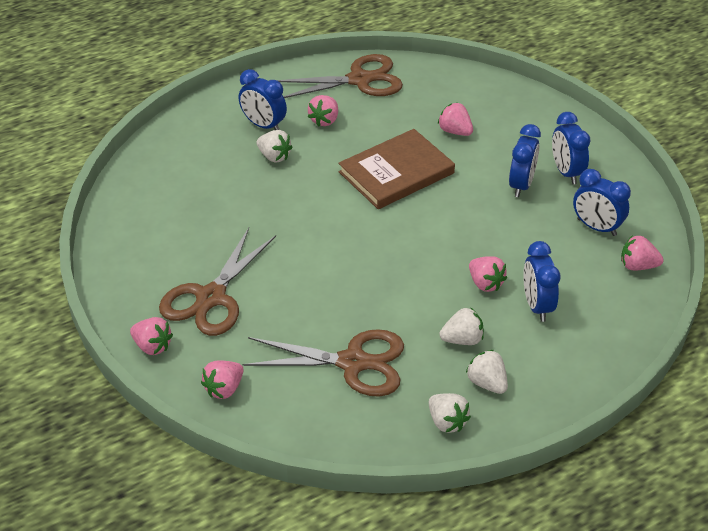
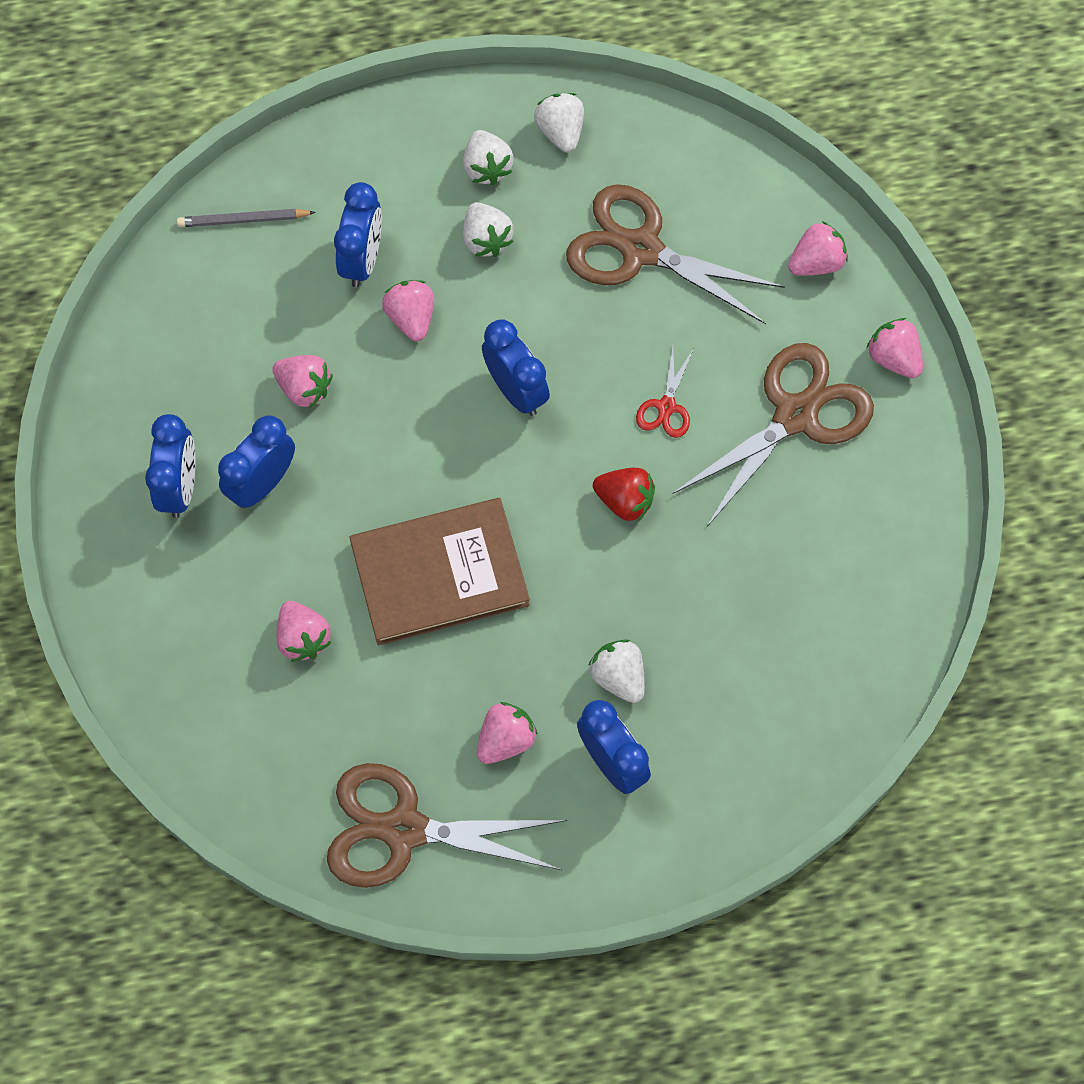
camera: 160 degrees left, 25 degrees up
(297, 280) = (666, 407): none -> red scissors
(304, 229) = (625, 501): none -> red strawberry
(462, 339) = (486, 239): white strawberry -> white strawberry turned 120 degrees counterclockwise
(596, 227) = (202, 365): blue clock -> blue clock (516, 390)
(628, 306) = (243, 220): none -> grey pencil
(637, 266) = (188, 280): pink strawberry -> pink strawberry (304, 388)

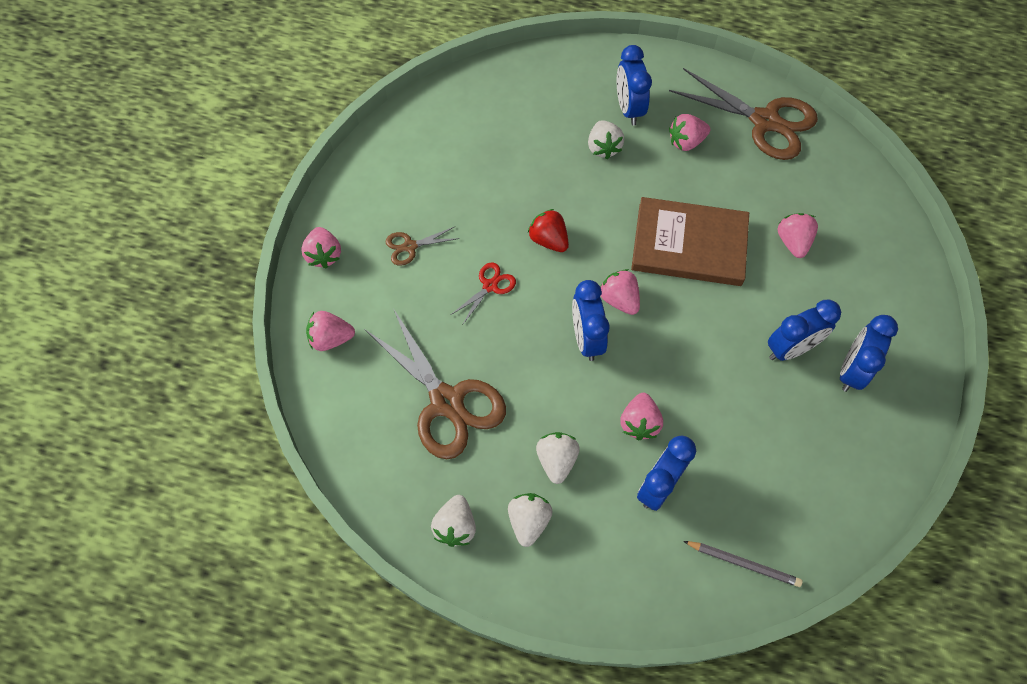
camera: 155 degrees left, 5 degrees down
(304, 388) = (738, 404): pink strawberry -> pink strawberry (619, 300)
(795, 415) = (410, 246): brown scissors -> brown scissors, size x0.46

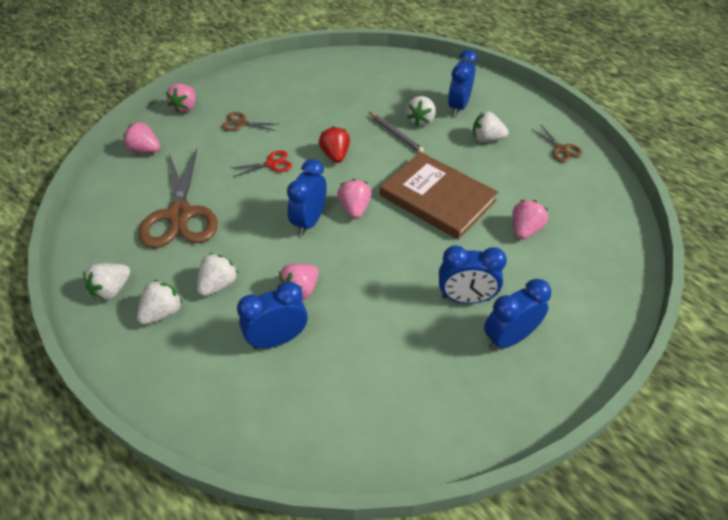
camera: 30 degrees right, 15 degrees down
(686, 142) = (486, 139): pink strawberry -> white strawberry
(743, 563) = (296, 432): grey pencil -> grey pencil (395, 134)
(765, 121) = (561, 149): brown scissors -> brown scissors, size x0.46

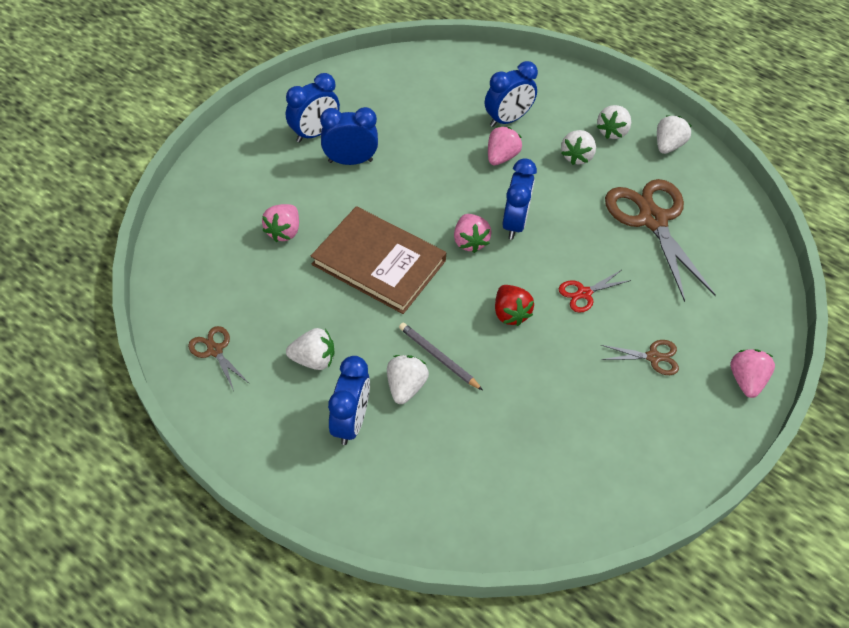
camera: 170 degrees right, 5 degrees up
(145, 150) = (748, 301): pink strawberry -> none

